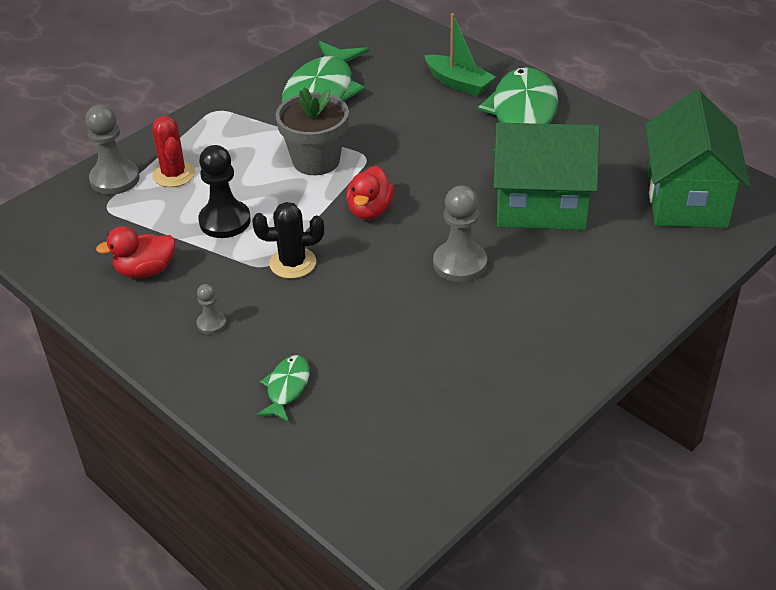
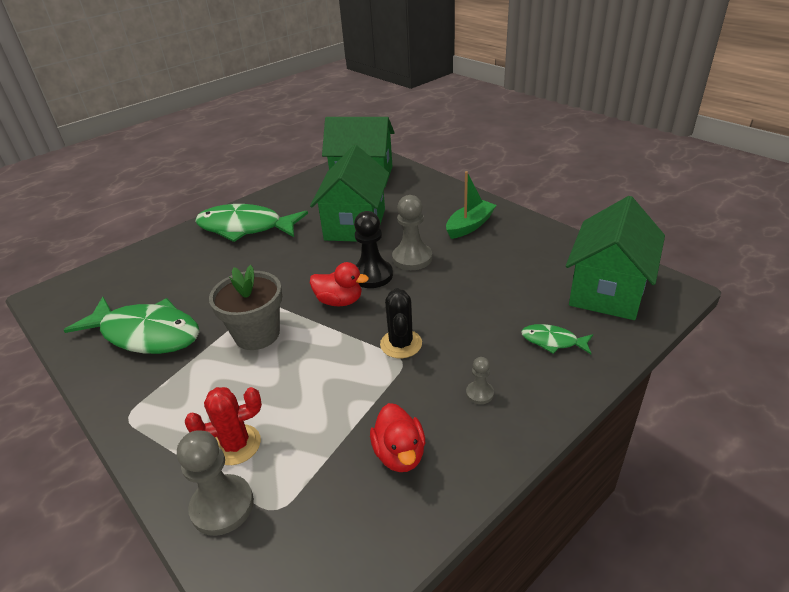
camera: 85 degrees left, 5 degrees down
(225, 221) = (331, 394): black pawn -> black pawn (372, 275)
(387, 455) = (607, 290): none -> green house
(458, 83) = (184, 255): green boat -> green boat (470, 225)

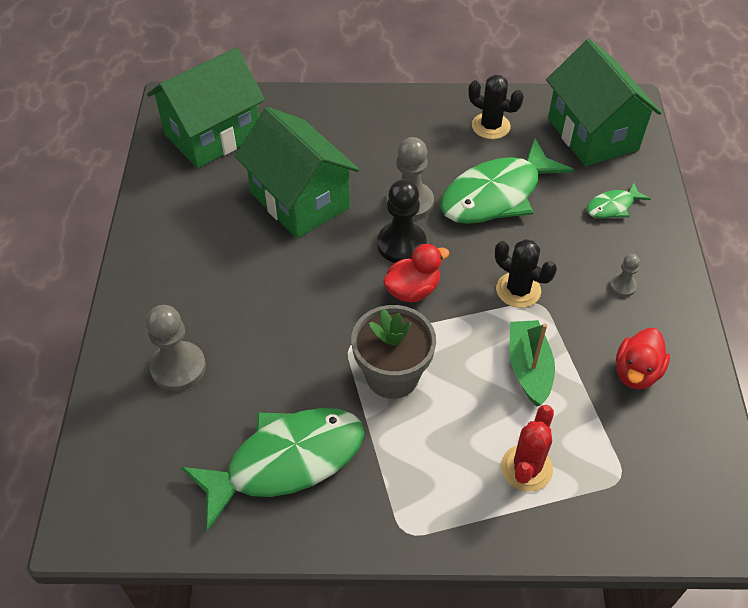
camera: 50 degrees left, 15 degrees up
(222, 506) = (586, 512): grey pawn -> grey pawn (178, 367)
(245, 228) = (184, 281): green fish -> green fish (496, 195)
(399, 454) = (636, 372): red duck -> red duck turned 90 degrees clockwise
(470, 225) = (409, 133): green boat -> green boat (529, 368)
(531, 248) = (490, 126): none -> black cactus

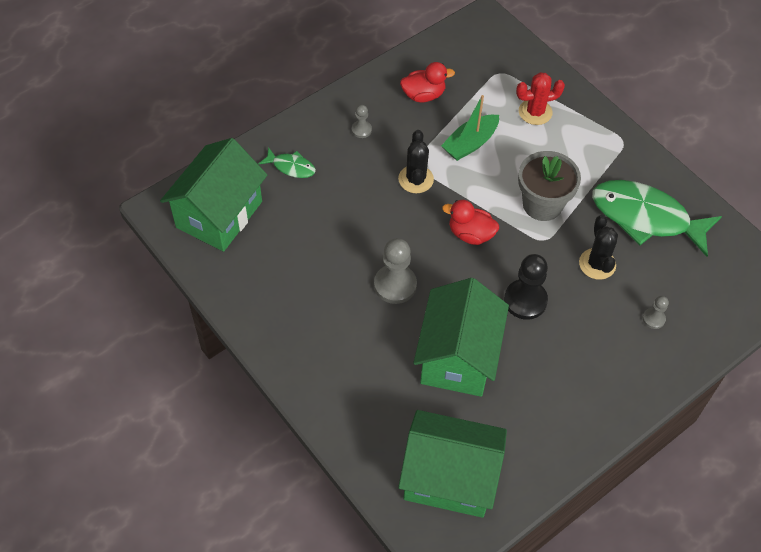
camera: 130 degrees left, 5 degrees up
(178, 367) = (653, 319): grey pawn -> grey pawn, size x0.52
(401, 244) = (438, 265): black pawn -> black pawn (525, 300)
(490, 126) = (265, 283): black cactus -> black cactus (597, 264)
(496, 195) = (339, 238): green fish -> none

